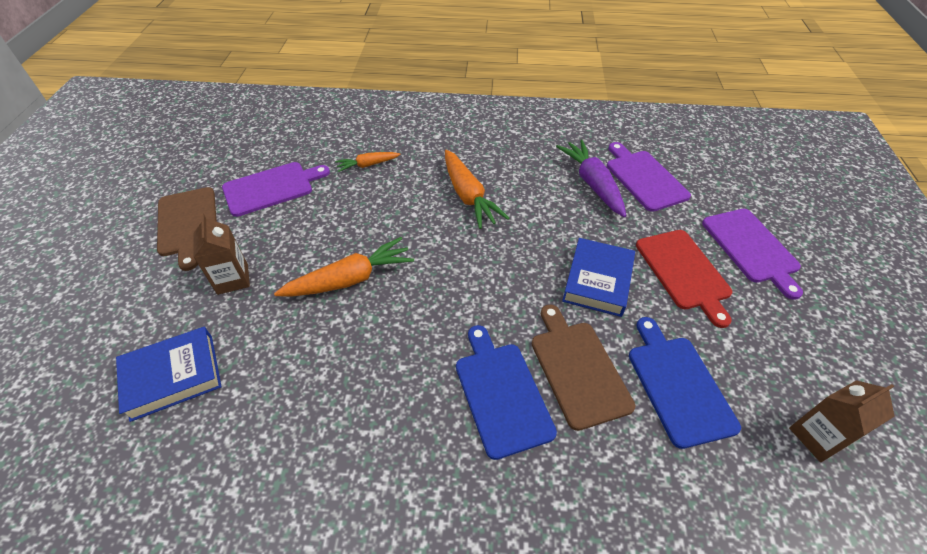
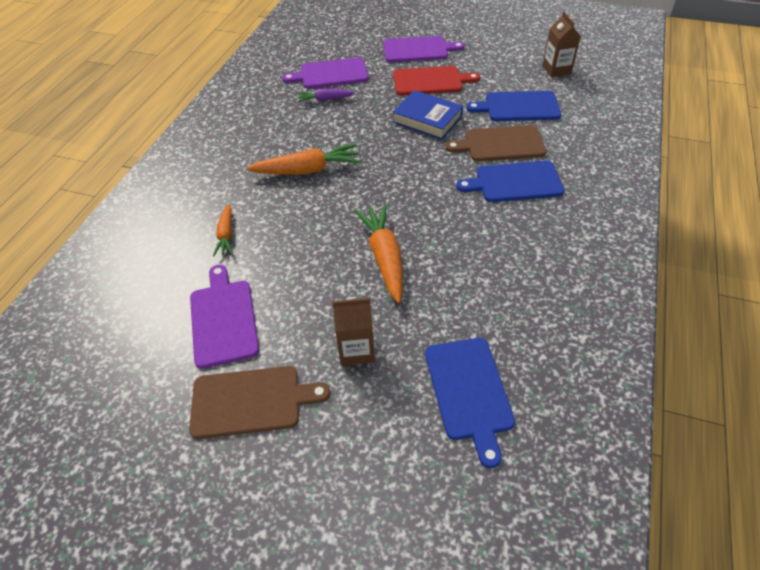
camera: 75 degrees left, 0 degrees up
(173, 376) = (469, 391): blue book -> blue cutting board
(592, 183) = (325, 100): purple carrot -> purple carrot, size x0.58

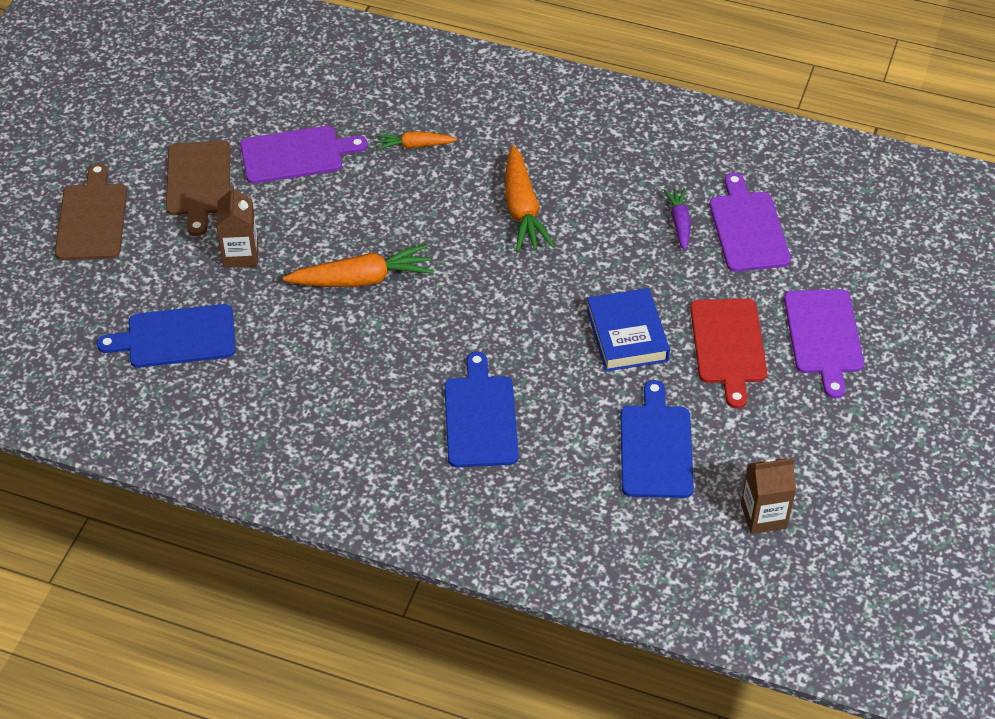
camera: 90 degrees right, 0 degrees up
(427, 119) = (627, 335): blue book -> blue book turned 45 degrees counterclockwise
(500, 144) = (564, 413): brown cutting board -> brown cutting board (92, 219)

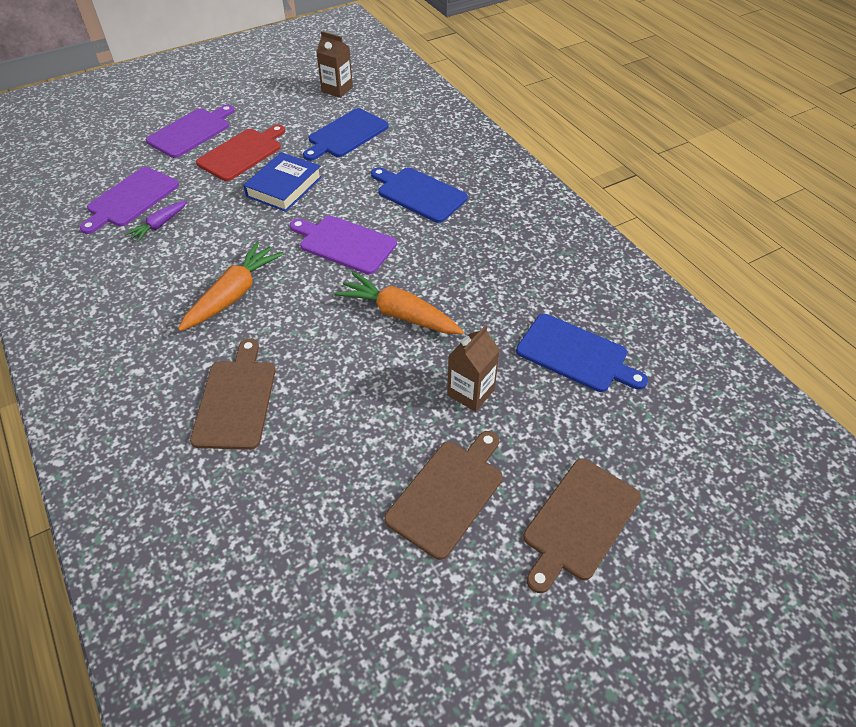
camera: 140 degrees left, 0 degrees up
(296, 155) = (336, 462): purple cutting board -> purple cutting board (345, 244)
(414, 145) = (236, 400): orange carrot -> brown cutting board
(480, 417) = (419, 194): blue cutting board -> blue cutting board turned 90 degrees clockwise

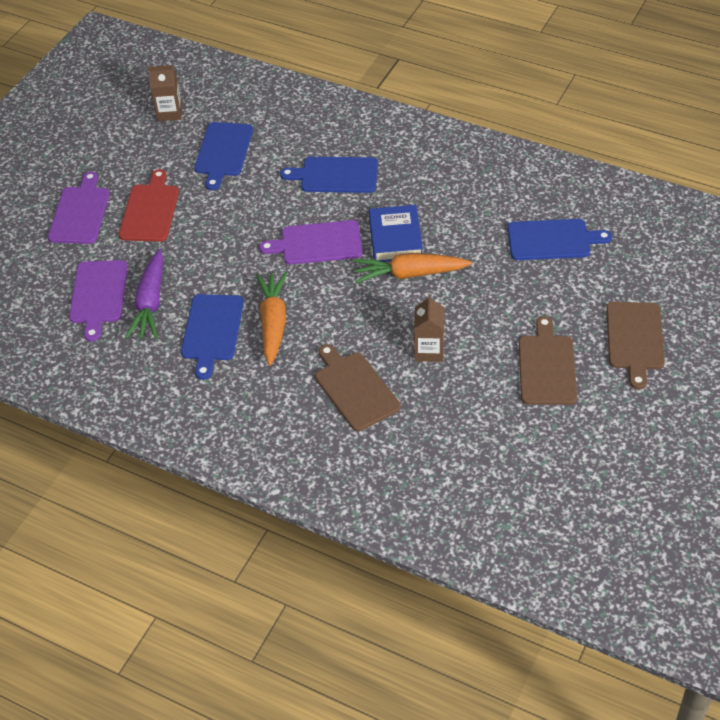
camera: 30 degrees left, 0 degrees up
(159, 225) = (150, 303): purple carrot -> purple carrot, size x1.74
(179, 274) = (212, 330): none -> blue cutting board
(284, 187) = (219, 222): blue book -> blue book (395, 238)
(471, 392) = (506, 300): brown carton -> brown carton (429, 350)

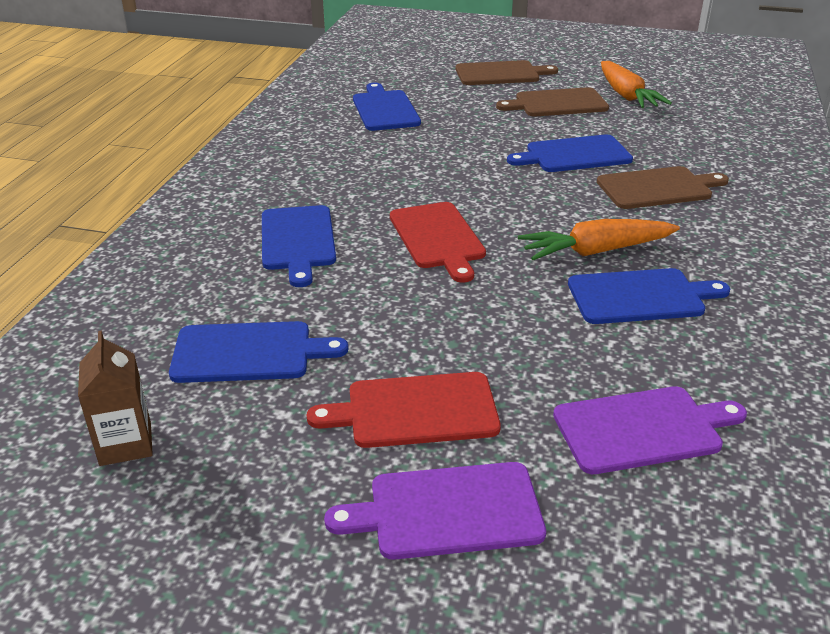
camera: 105 degrees left, 15 degrees down
(150, 303) = (625, 365): purple carrot -> none
(318, 243) = (438, 238): purple cutting board -> red cutting board
(355, 389) = (657, 188): brown cutting board -> brown cutting board turned 150 degrees counterclockwise
(395, 238) = (409, 188): blue book -> none
(410, 274) = (466, 174): orange carrot -> orange carrot (626, 95)
(429, 350) = (574, 155): brown carton -> blue cutting board

